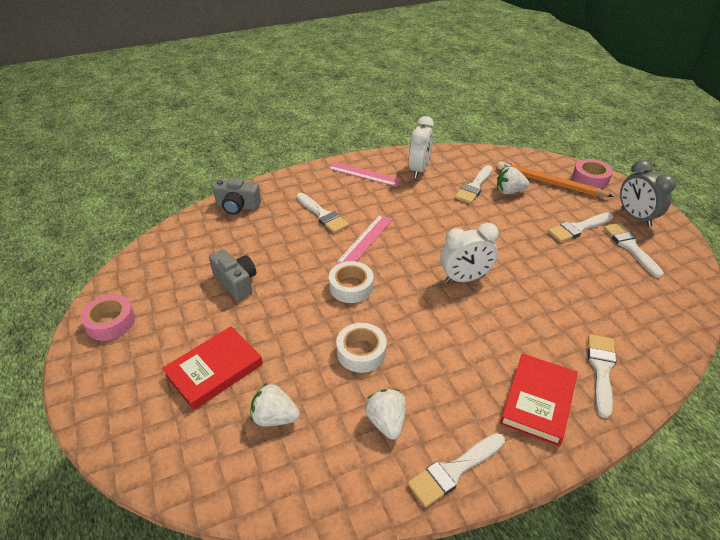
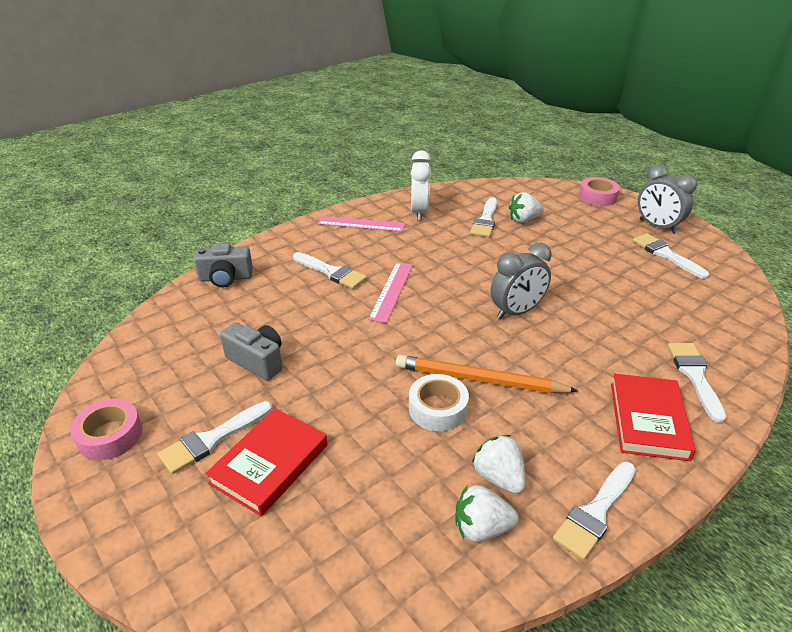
camera: 15 degrees left, 5 degrees down
(274, 417) = (367, 502): white strawberry -> white strawberry (481, 528)
(351, 287) = (396, 342): white tape -> none
(464, 278) = (516, 312): white clock -> grey clock
(549, 183) = (560, 206): orange pencil -> orange pencil (479, 380)
(578, 228) = (608, 245): white brush -> white brush (212, 439)

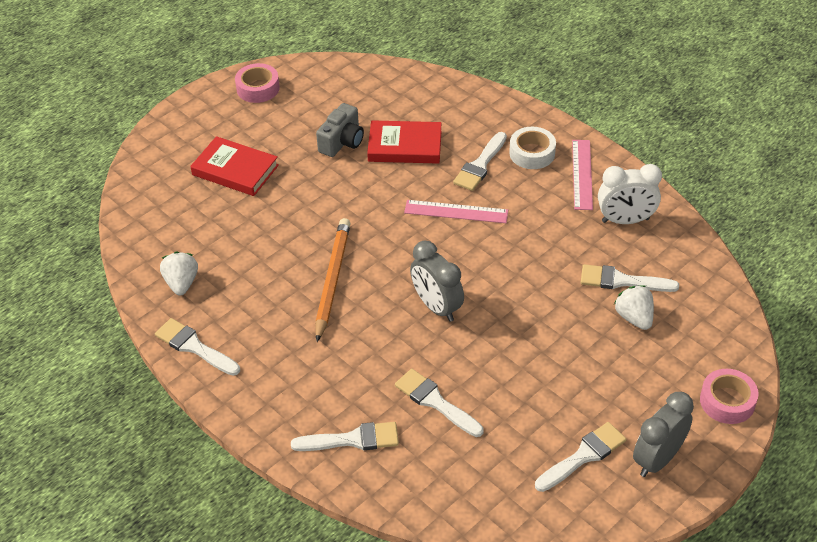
camera: 85 degrees right, 10 degrees up
(212, 439) = (256, 137): white brush -> white brush (435, 402)
(226, 278) = (455, 97): grey camera -> none
(438, 409) = (295, 254): white tape -> white tape (532, 153)
(499, 477) = (226, 292): white strawberry -> none
(648, 420) = (290, 393): red book -> red book (405, 146)

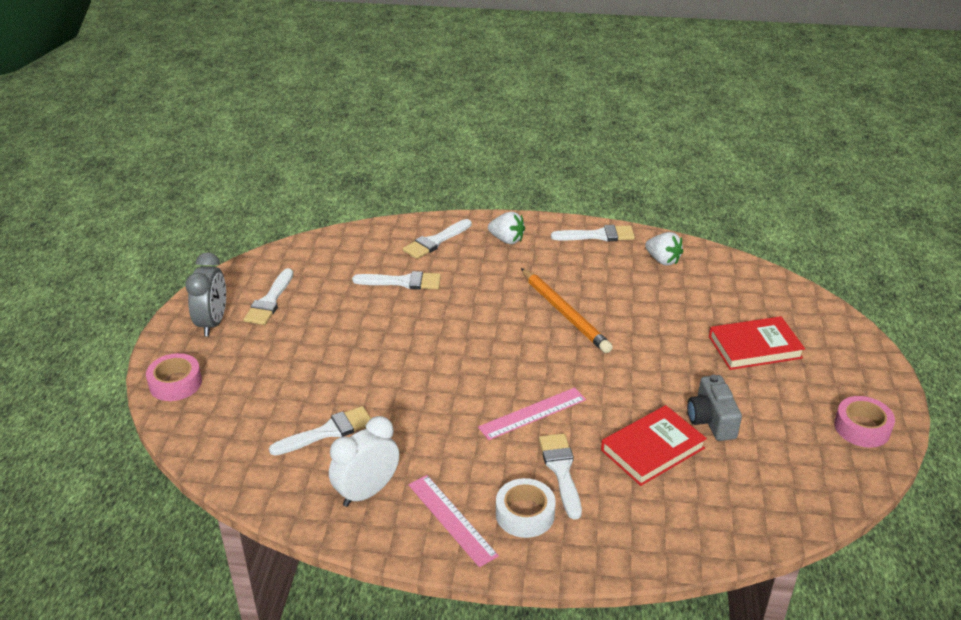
camera: 140 degrees right, 10 degrees down
(436, 307) = (465, 335): grey clock -> none
(634, 318) = (295, 407): white strawberry -> white strawberry (507, 240)

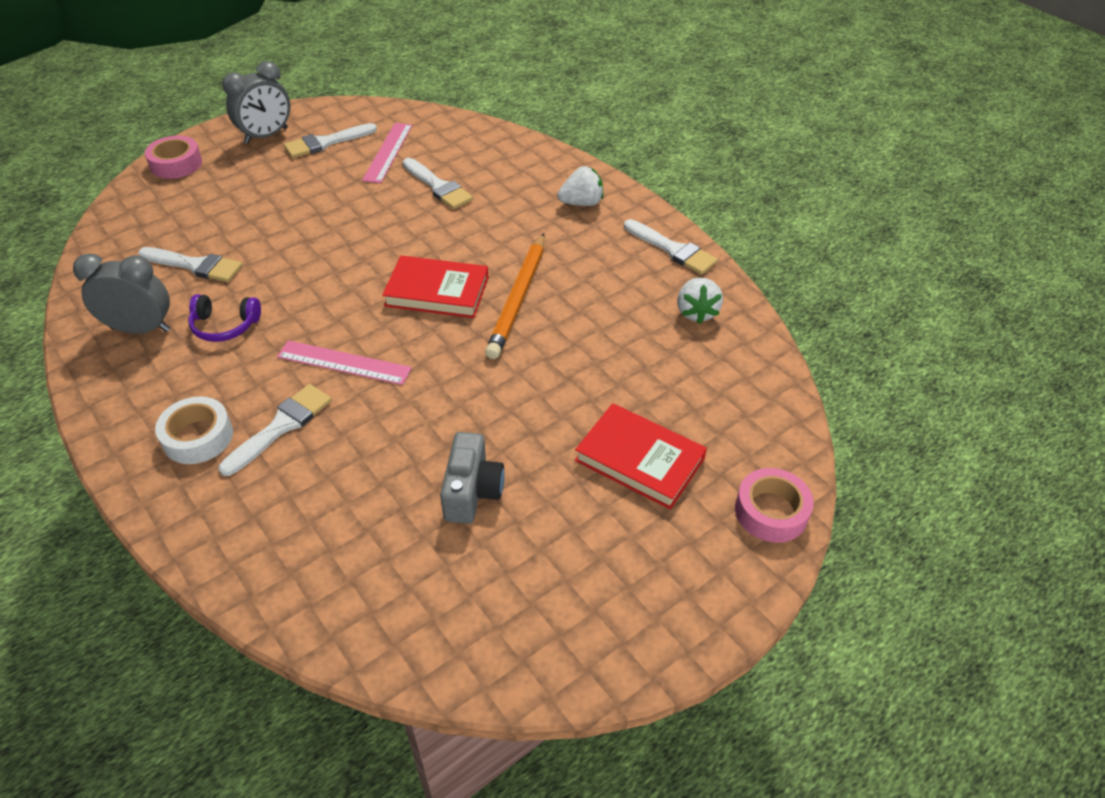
camera: 45 degrees right, 10 degrees up
(367, 492) = (141, 329): white clock -> grey clock
(421, 449) = (225, 326): none -> purple headphones
(435, 241) = (520, 169): white brush -> none
(451, 519) = (150, 396): pink ruler -> pink ruler (388, 152)
(507, 240) = (581, 203): white strawberry -> white strawberry turned 90 degrees counterclockwise
(652, 449) = (378, 472): red book -> red book (437, 291)
(711, 420) = (472, 491): grey camera -> grey camera turned 150 degrees clockwise
(862, 428) = (605, 629): pink tape -> pink tape (771, 511)

